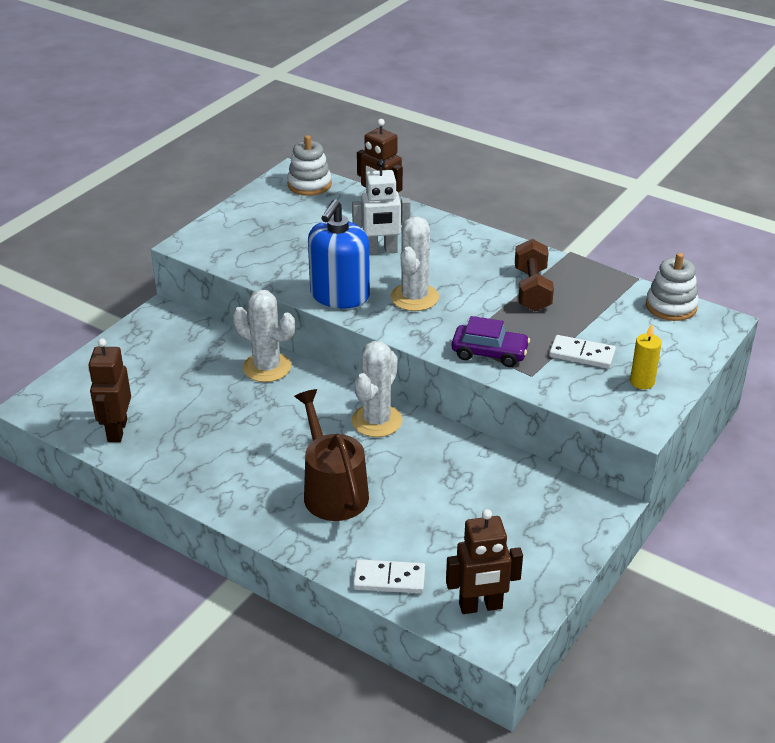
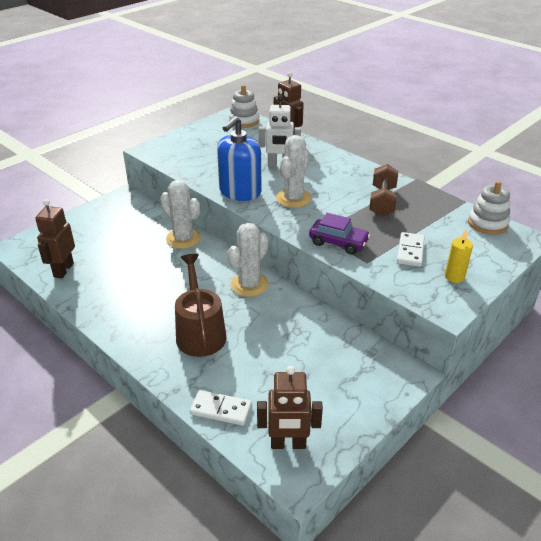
camera: 10 degrees right, 0 degrees up
(582, 354) = (410, 251): white domino -> white domino turned 75 degrees clockwise

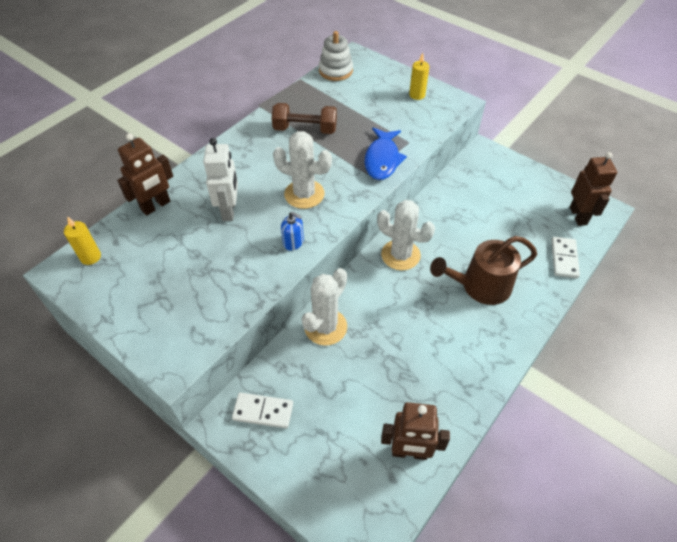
camera: 95 degrees left, 15 degrees up
(240, 192) = (293, 242): blue soap dispenser -> blue soap dispenser, size x0.45
(244, 121) = (90, 257): white stacking toy -> yellow candle
(338, 243) = (382, 159): purple car -> blue fish
(410, 251) = (386, 116): white domino -> white domino (263, 411)

